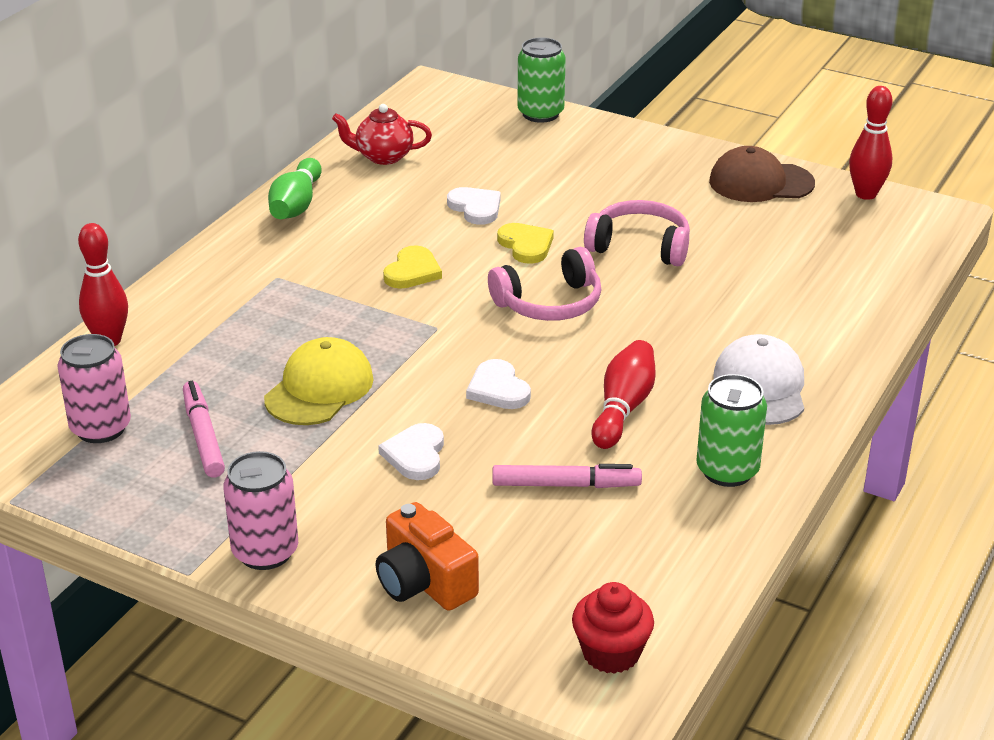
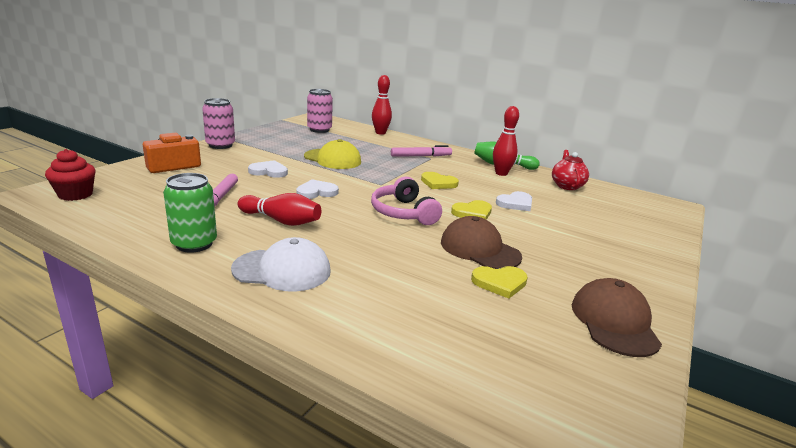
camera: 90 degrees right, 10 degrees down
(203, 436) = (306, 141): pink marker -> pink marker (421, 156)
(540, 113) = (665, 235): green can -> none
(640, 246) = (479, 249): pink headphones -> brown cap
(717, 238) = (500, 283): none -> yellow heart
(866, 194) = (629, 395): red bowling pin -> red bowling pin (501, 173)

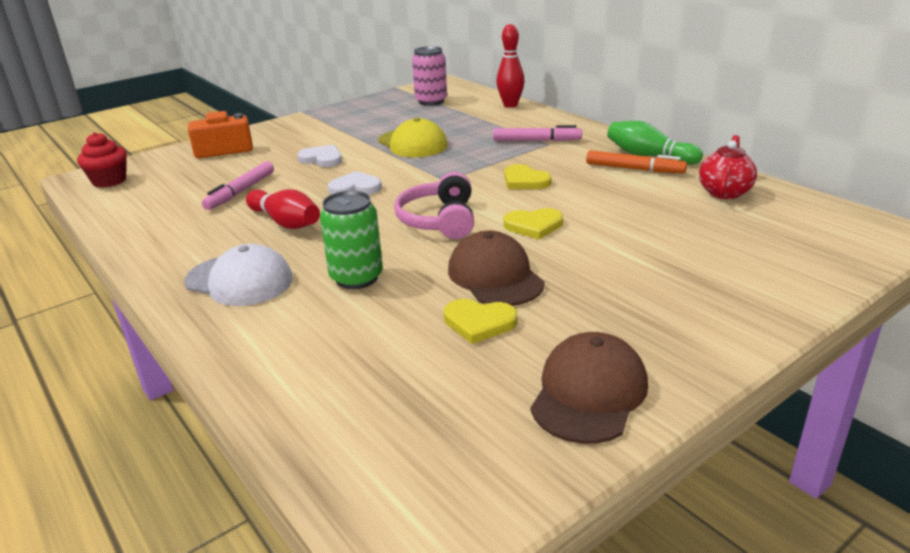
camera: 25 degrees right, 5 degrees up
(194, 244) = (177, 243): green can -> green can (356, 278)
(220, 145) = (295, 123): pink can -> none
(501, 173) = (634, 169): red bowling pin -> orange marker
(515, 203) = (611, 215): white heart -> none

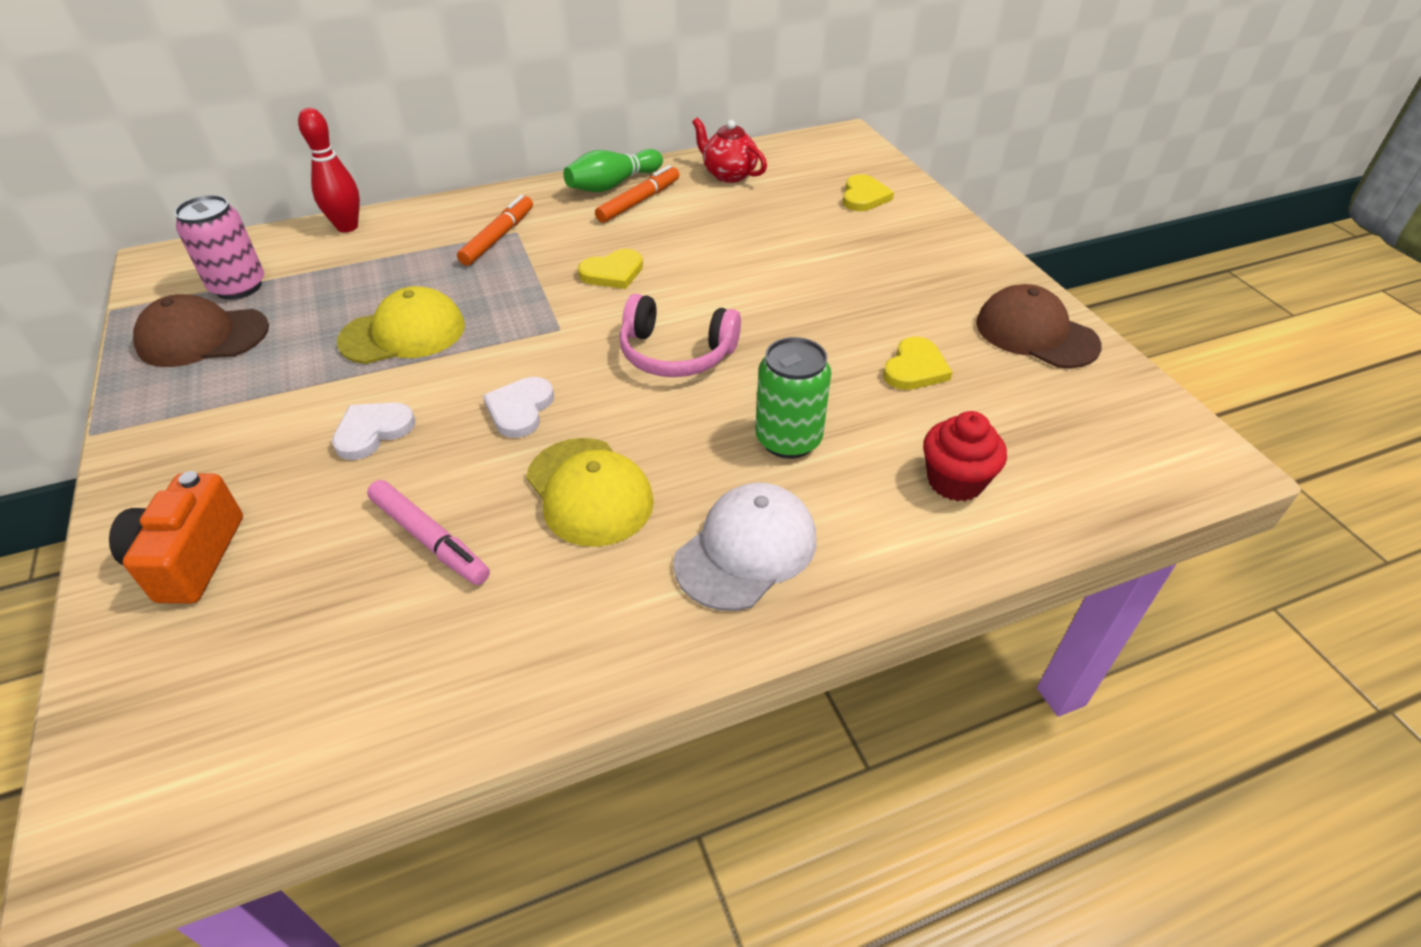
camera: 75 degrees left, 15 degrees up
(109, 181) = (183, 762): red cupcake -> red cupcake (955, 481)
(285, 222) = (589, 491): red bowling pin -> yellow cap
(495, 276) = (829, 341): brown cap -> brown cap (203, 337)
(533, 226) = (732, 293): yellow heart -> yellow heart (864, 197)
(536, 140) = (498, 237): pink marker -> orange marker

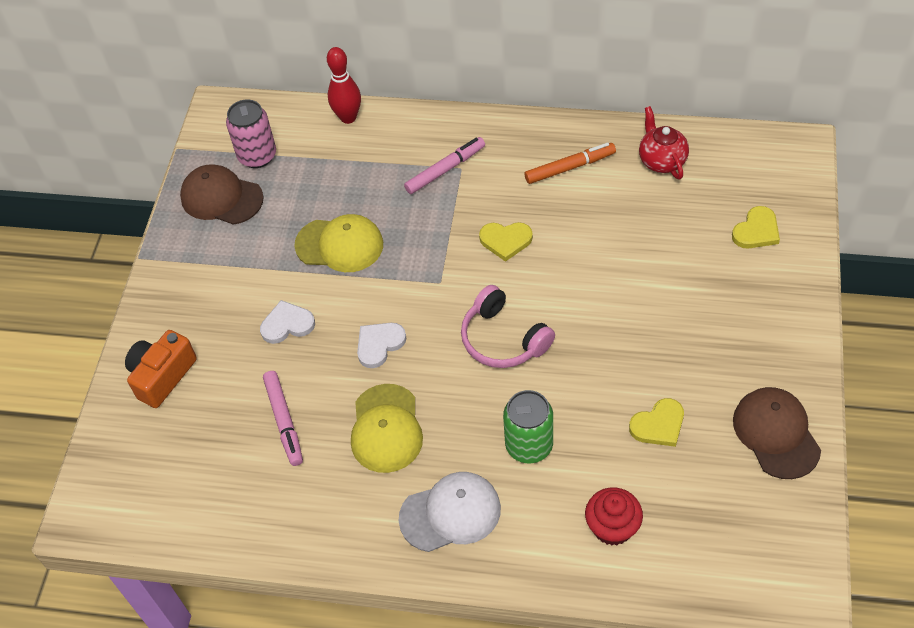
camera: 35 degrees right, 10 degrees up
(498, 237) = (445, 170): orange marker -> pink marker
(612, 185) = (561, 139): green bowling pin -> none

